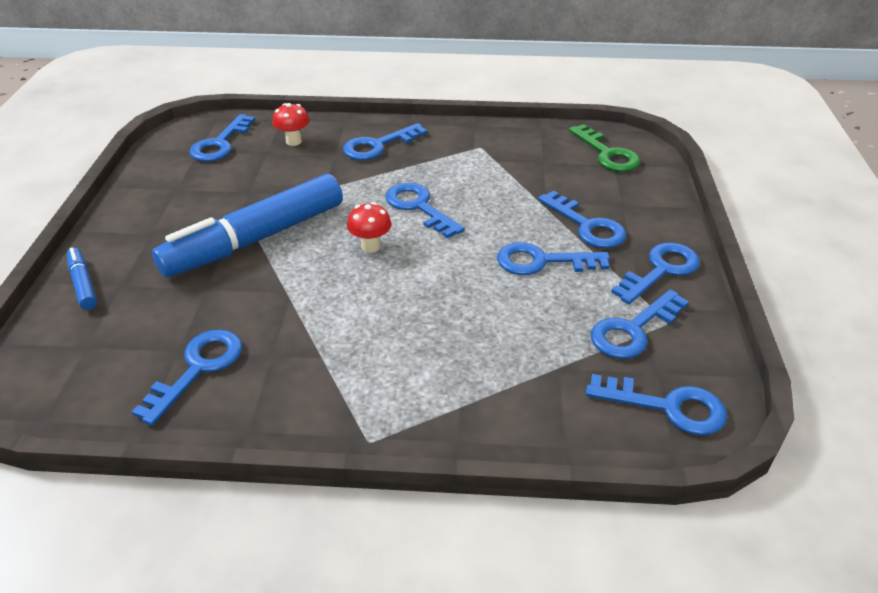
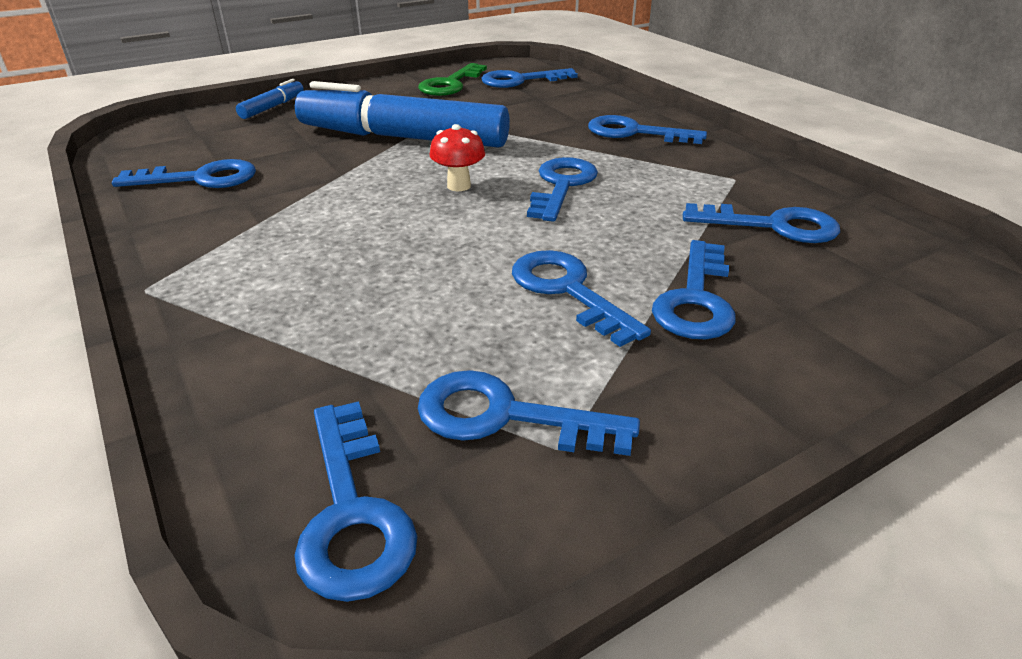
camera: 55 degrees right, 5 degrees down
(293, 141) = (573, 101): red mushroom -> none
(607, 154) = (895, 261): green key -> green key (450, 84)
(661, 270) = (686, 400): blue key -> blue key (773, 226)

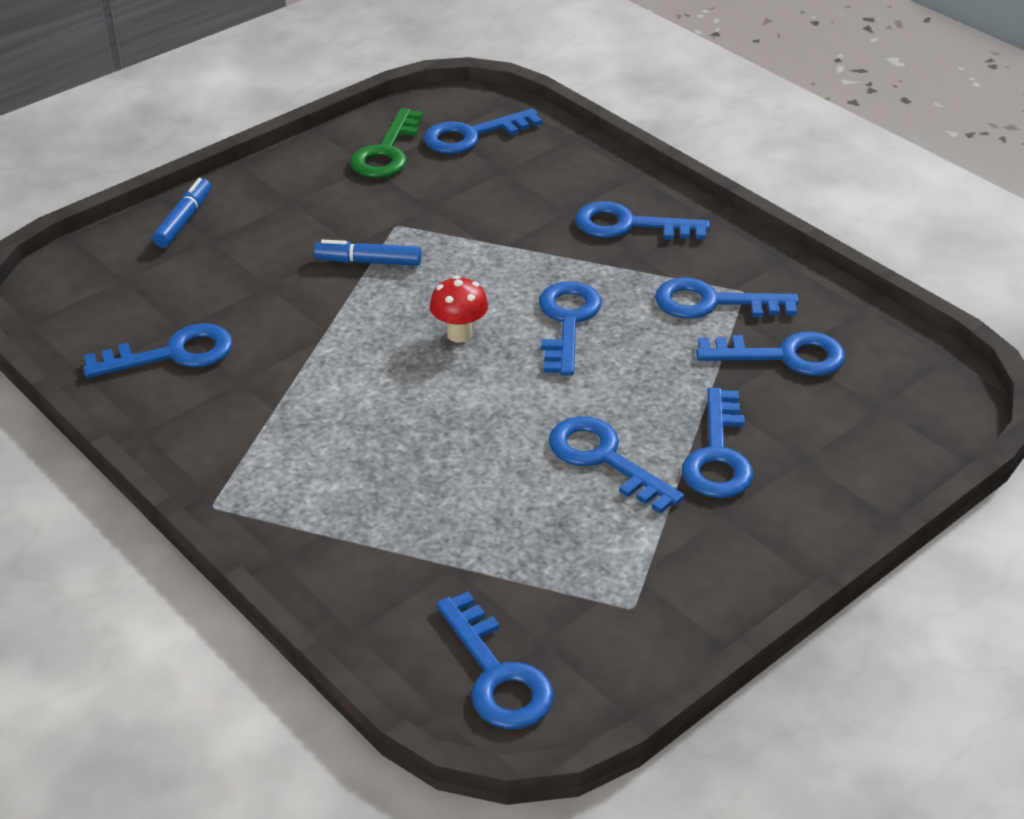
camera: 10 degrees left, 5 degrees up
(403, 138) = (368, 262): blue marker -> blue marker, size x0.43
(505, 416) = (583, 587): blue key -> blue key (712, 303)

